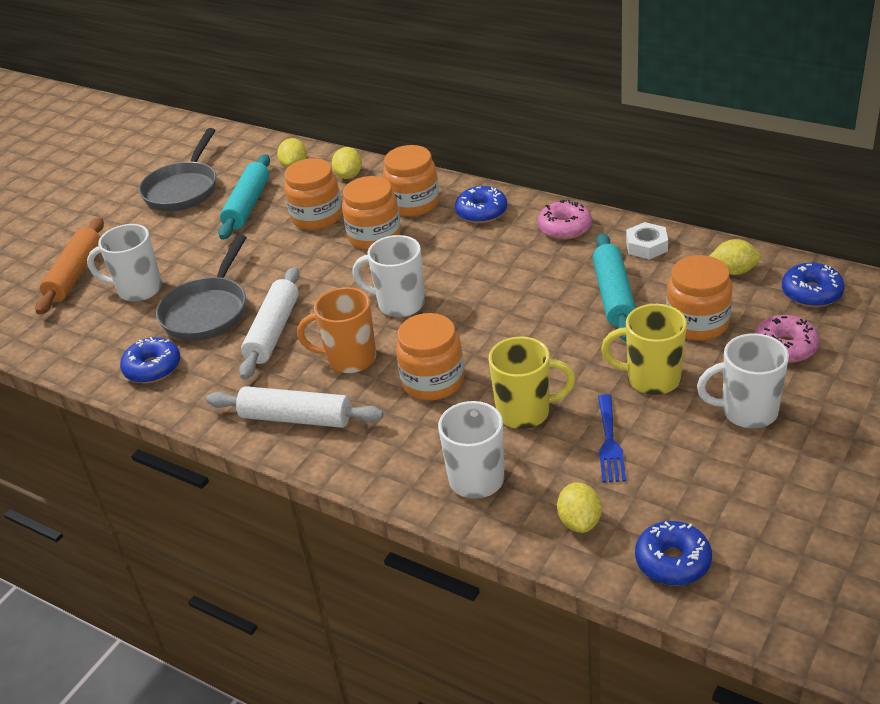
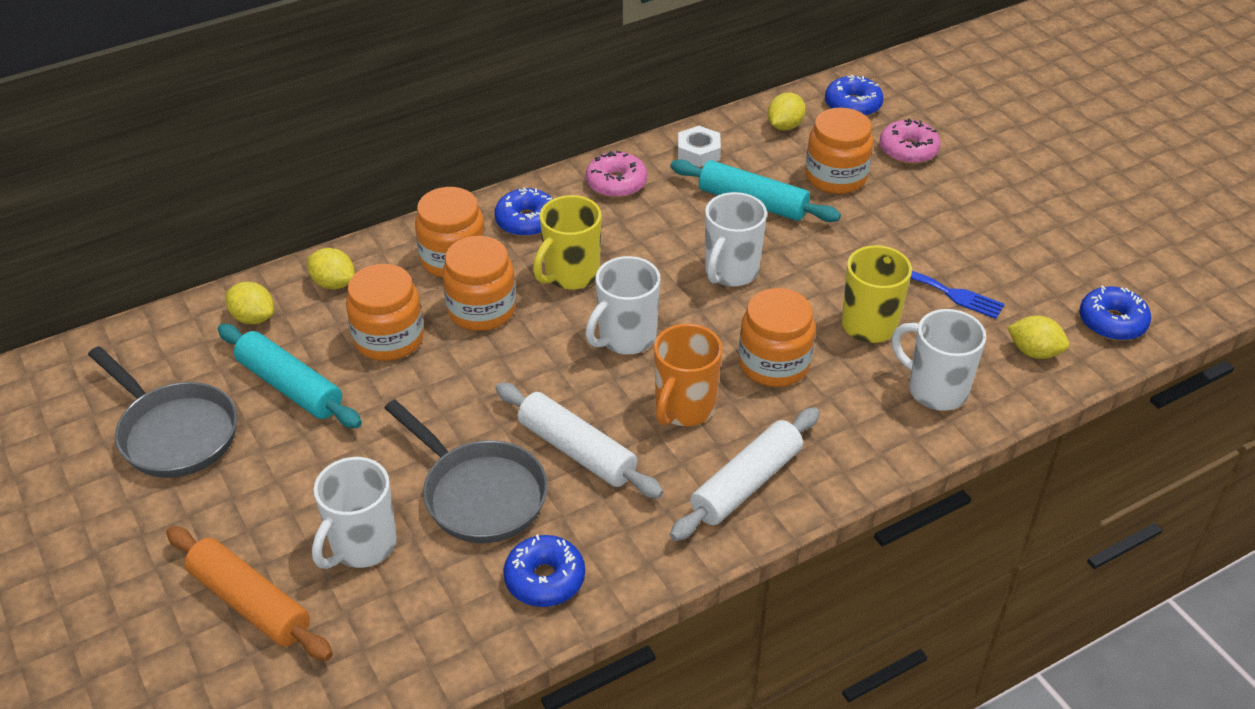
camera: 65 degrees left, 5 degrees up
(651, 379) = (887, 234): yellow mug -> yellow mug (570, 275)
(747, 412) = (970, 206): white mug -> white mug (730, 272)

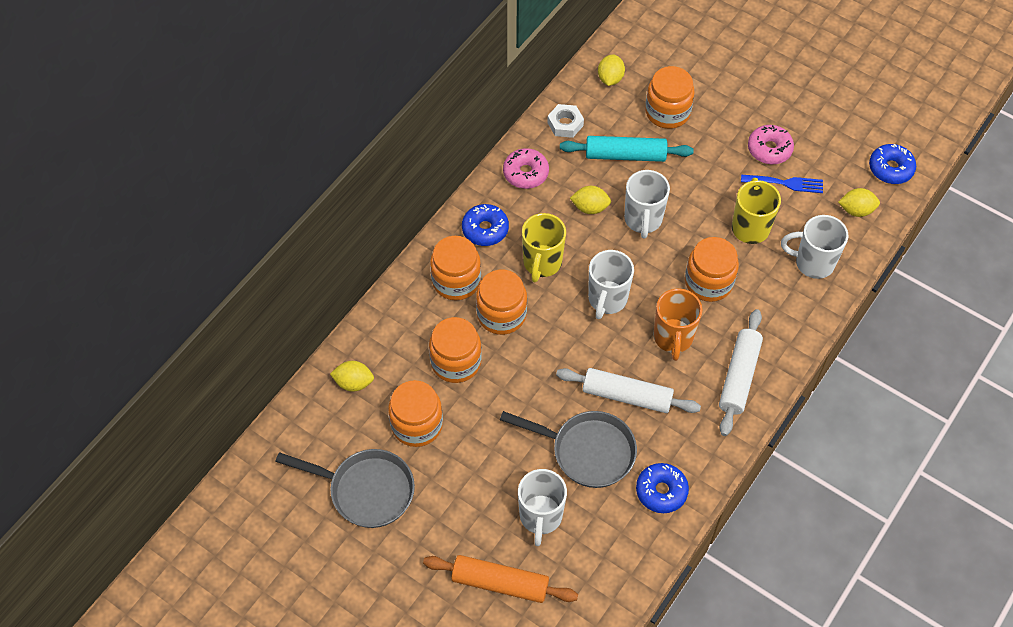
camera: 25 degrees left, 15 degrees up
(290, 386) = (417, 424): turquoise rolling pin -> orange jar
(333, 283) = (388, 333): yellow lemon -> yellow lemon (590, 208)
(852, 105) = (645, 42): blue donut -> none
(908, 150) = (702, 70): pink donut -> pink donut (769, 149)

